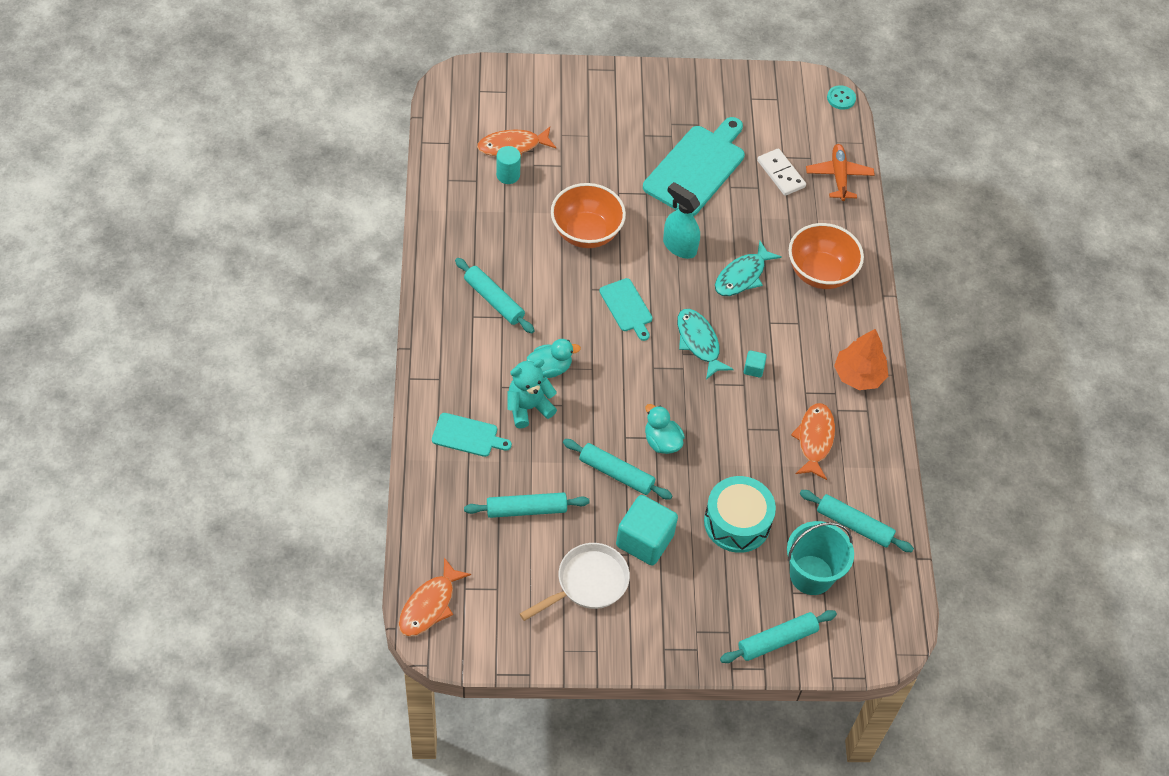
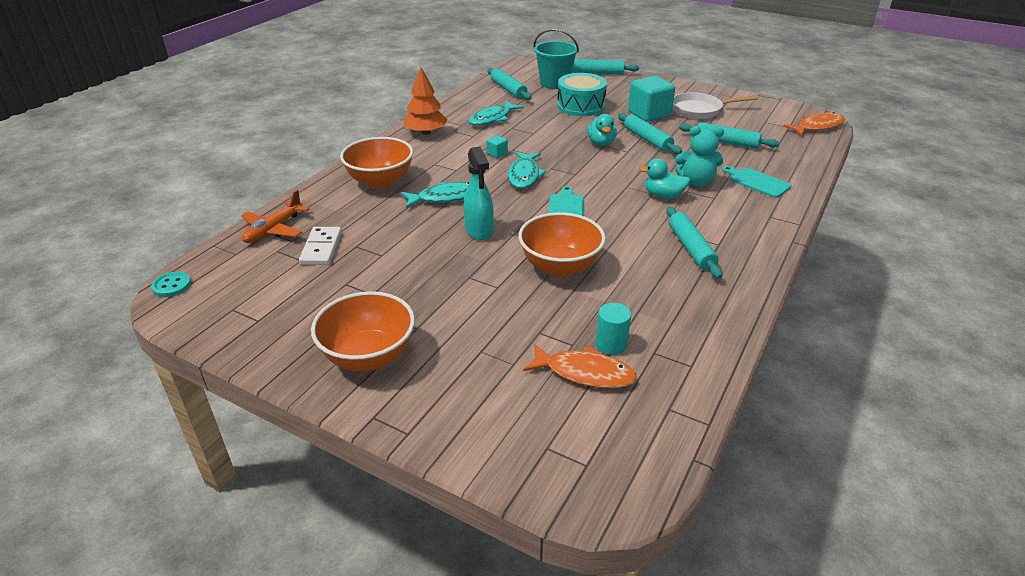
camera: 145 degrees left, 20 degrees down
(654, 103) = (369, 356): none -> orange bowl
(697, 168) = (394, 279): turquoise cutting board -> none
(814, 440) = (492, 118): orange fish -> turquoise fish

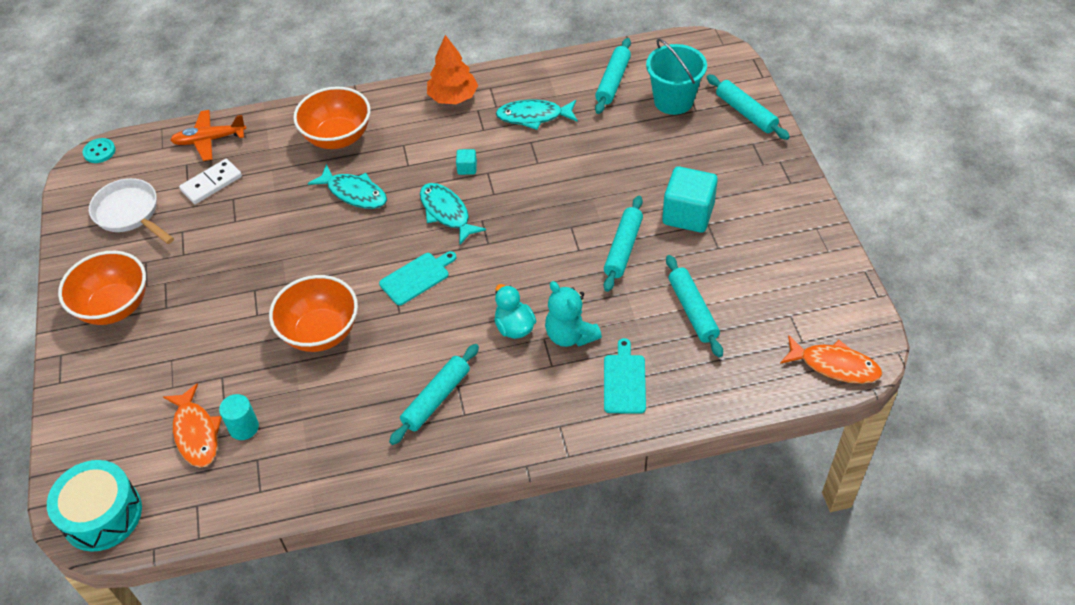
camera: 50 degrees right, 15 degrees up
(479, 230) = (325, 248): turquoise spray bottle -> none
(524, 175) = (446, 213): turquoise fish -> turquoise fish turned 90 degrees clockwise
(580, 106) = (641, 154): turquoise drum -> turquoise drum (102, 515)
(601, 143) = (574, 221): turquoise duck -> none
(700, 110) = (751, 247): white pan -> white pan (130, 213)

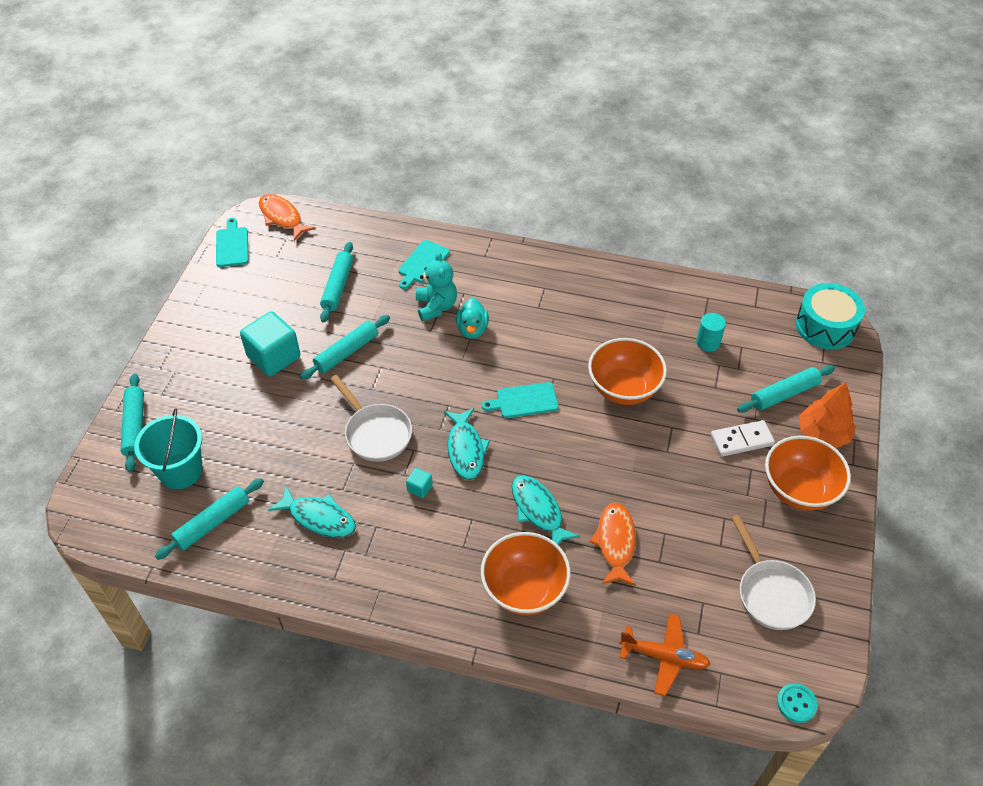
camera: 155 degrees left, 0 degrees up
(196, 433) = (745, 353): orange fish -> orange fish (615, 543)
(211, 183) = (676, 592): white domino -> white domino (741, 440)
(436, 398) = (558, 305): turquoise rolling pin -> turquoise rolling pin (784, 394)
(453, 97) = (379, 584): orange tree -> orange tree (822, 434)
(537, 192) = (375, 433): none -> white pan
(850, 306) = (232, 245): none -> turquoise cutting board

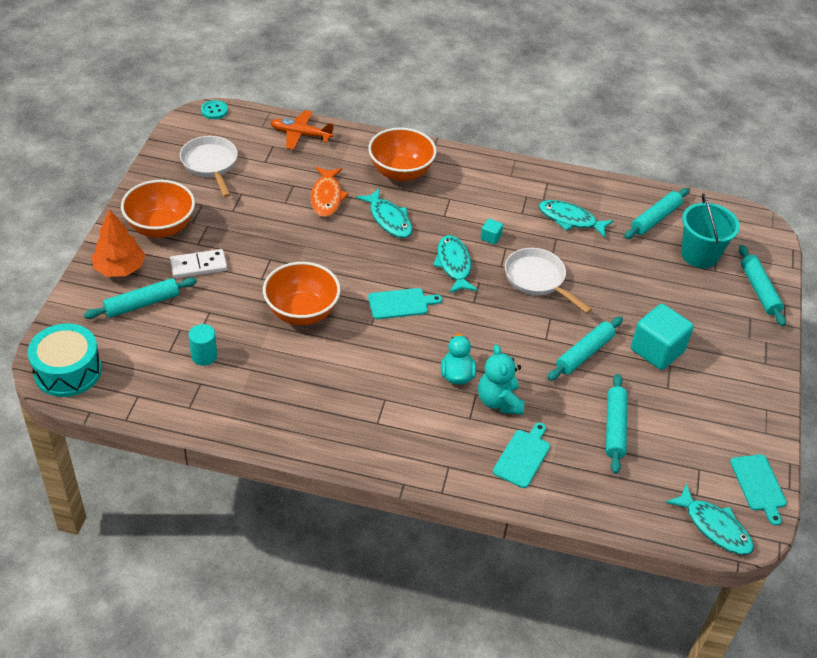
camera: 175 degrees right, 5 degrees down
(282, 217) = (714, 527): orange fish -> turquoise fish

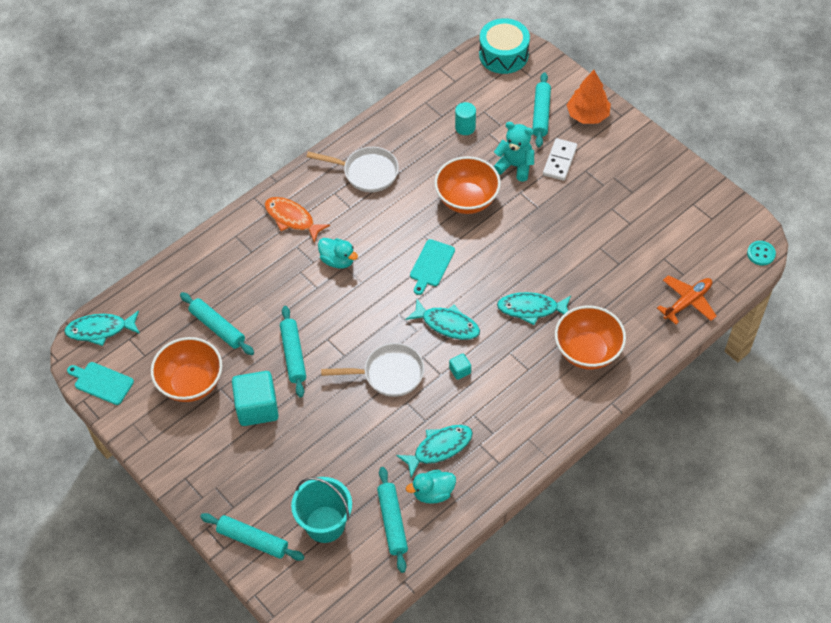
camera: 130 degrees right, 10 degrees up
(161, 227) = (619, 156): orange bowl -> orange bowl (191, 383)
(210, 165) = (681, 218): white pan -> white pan (366, 172)
(327, 197) = (588, 279): orange fish -> orange fish (292, 219)
(499, 401) = (295, 272): turquoise teddy bear -> turquoise teddy bear (515, 166)
(523, 456) = (241, 257): turquoise cutting board -> none
(609, 207) = (433, 493): none -> turquoise duck

